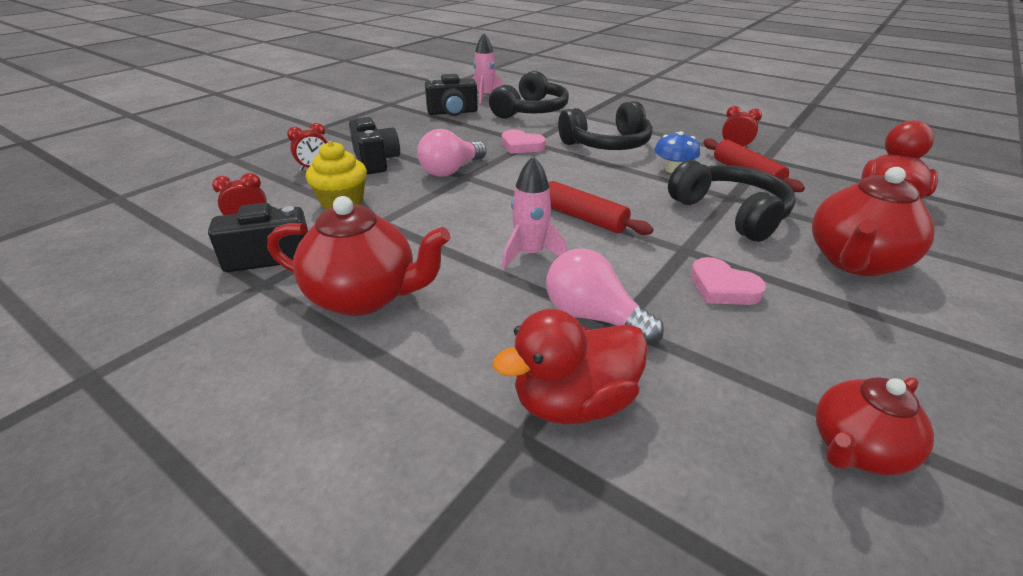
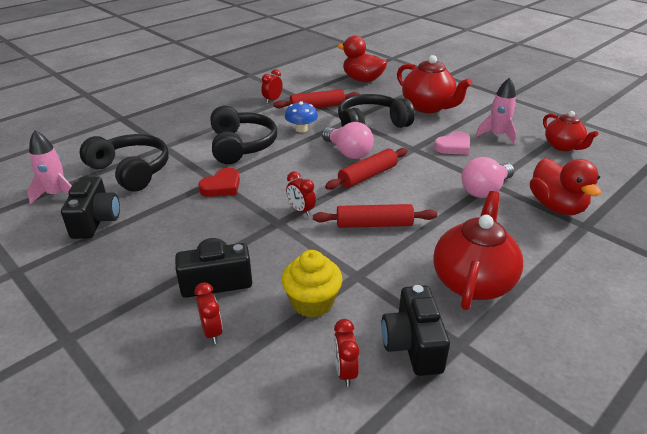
camera: 80 degrees left, 0 degrees up
(451, 170) = (261, 230): pink light bulb -> pink light bulb (348, 152)
(474, 227) = (374, 224): none -> red rolling pin
(490, 185) = (301, 211): none -> red clock
(521, 146) = (222, 186): pink heart -> red heart
(530, 254) = (416, 203): pink rocket -> pink rocket (497, 135)

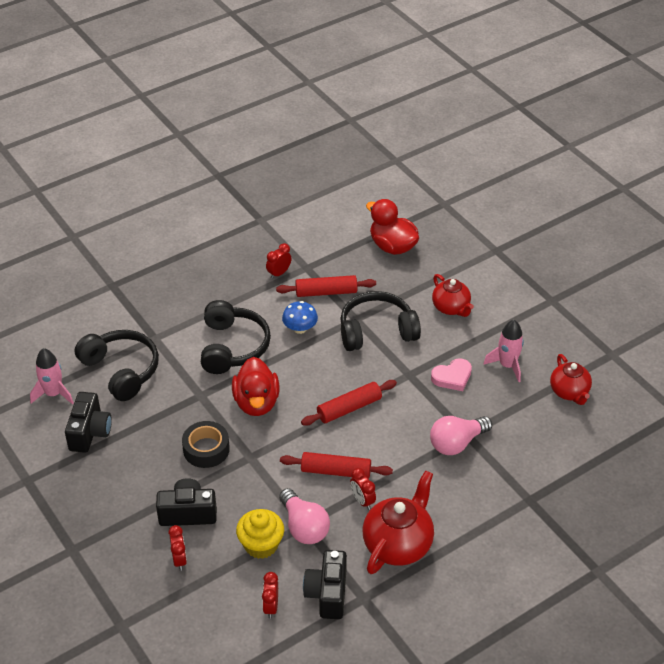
camera: 10 degrees right, 10 degrees up
(222, 186) = (206, 404): red heart -> none
(228, 221) = (206, 449): none -> black tape
(301, 211) = (273, 446): red clock -> red clock (362, 501)
(348, 152) = (339, 372): pink light bulb -> pink light bulb (304, 527)
(428, 107) = (451, 308): red teapot -> red teapot, size x0.64
(556, 206) = (515, 473): red duck -> red duck (256, 402)

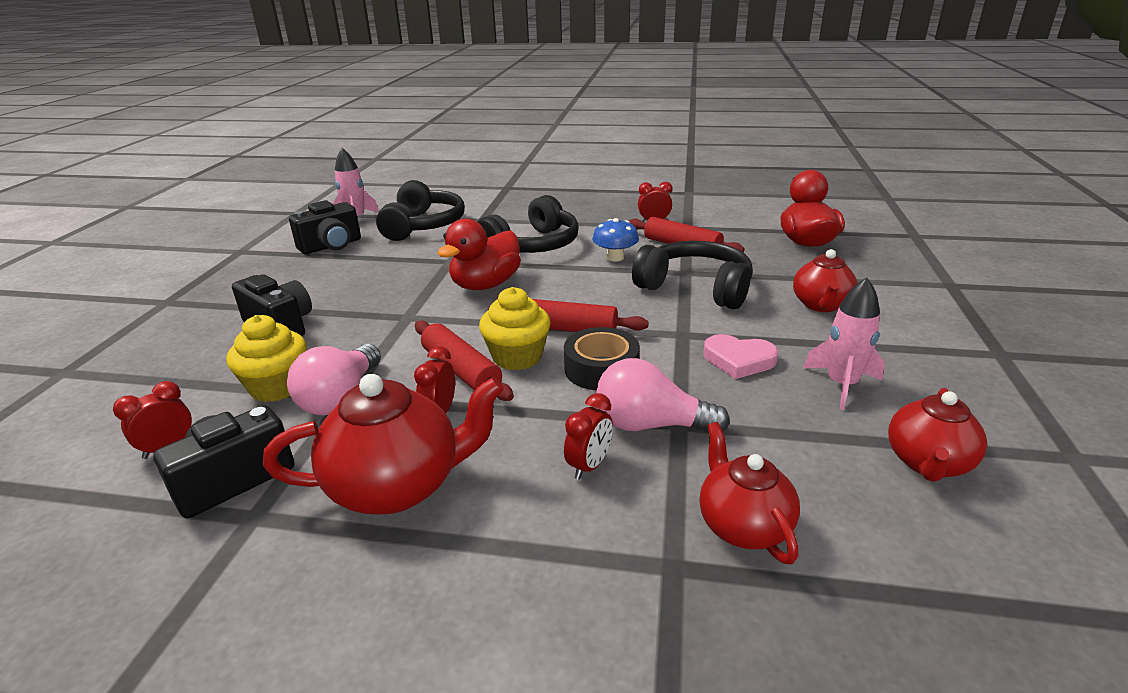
camera: 45 degrees right, 15 degrees down
(179, 560) = (202, 354): red clock -> red clock (589, 466)
(206, 449) = (384, 294): black tape -> black tape (601, 369)
(350, 444) = (517, 357): none -> yellow cupcake
(535, 467) = (743, 526): none -> red teapot

